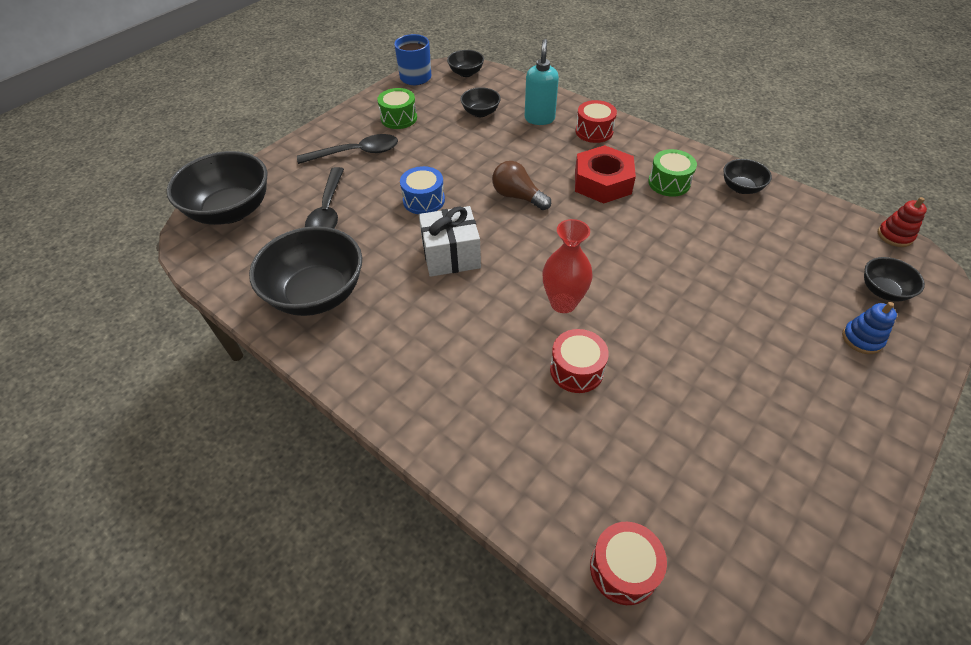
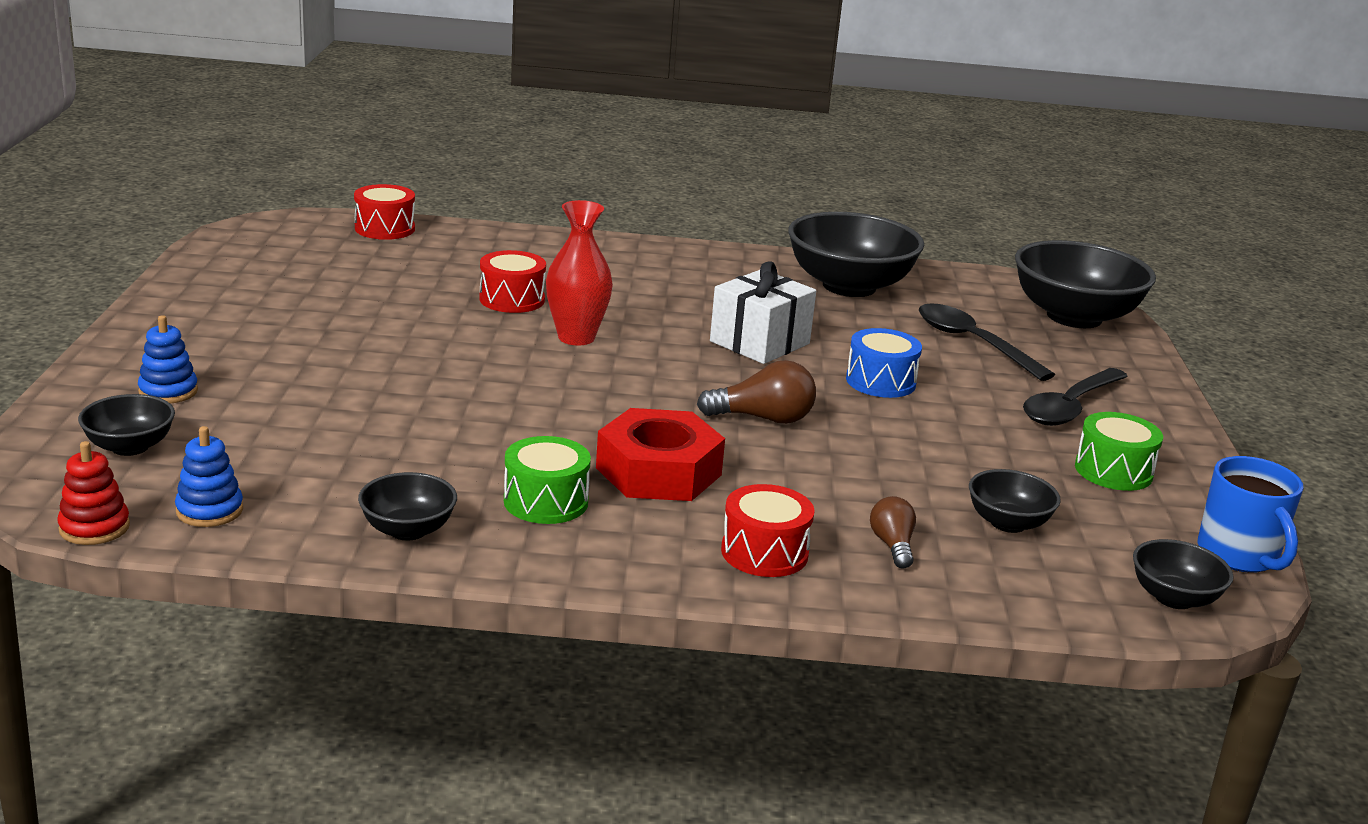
camera: 140 degrees right, 25 degrees down
(539, 119) = (892, 545): turquoise soap dispenser -> brown light bulb
(836, 228) = (209, 510): none -> blue stacking toy

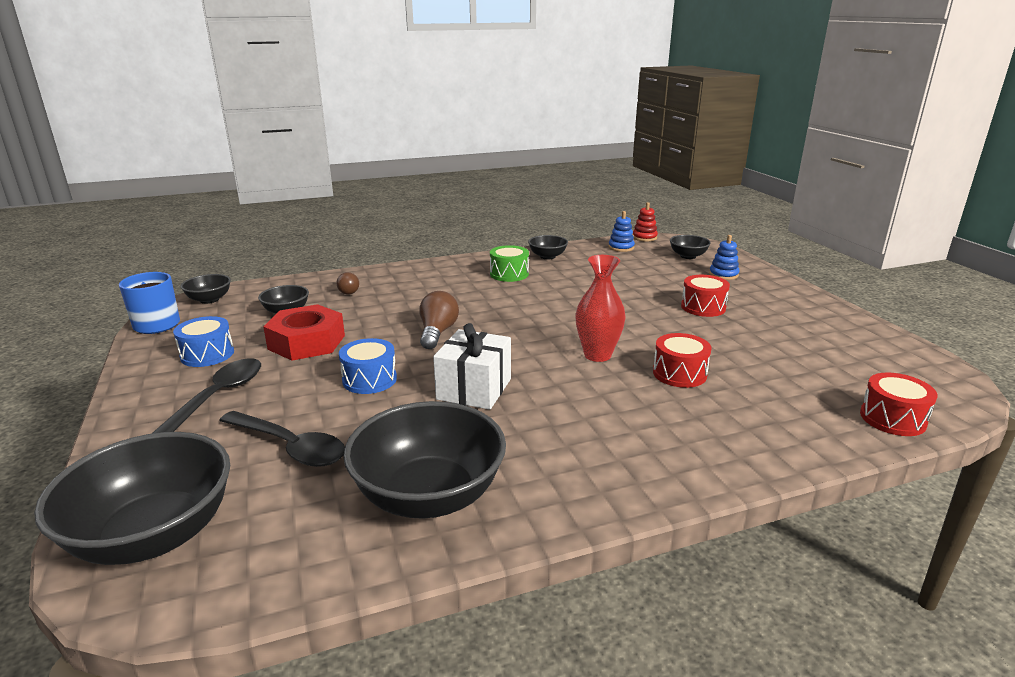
camera: 160 degrees right, 0 degrees up
(658, 471) = (473, 295): red nut -> red nut (307, 342)
(763, 418) = (437, 332): brown light bulb -> brown light bulb turned 120 degrees clockwise
(764, 552) = (404, 277): red drum -> red drum (703, 307)
(1113, 471) = (207, 354): green drum -> blue drum

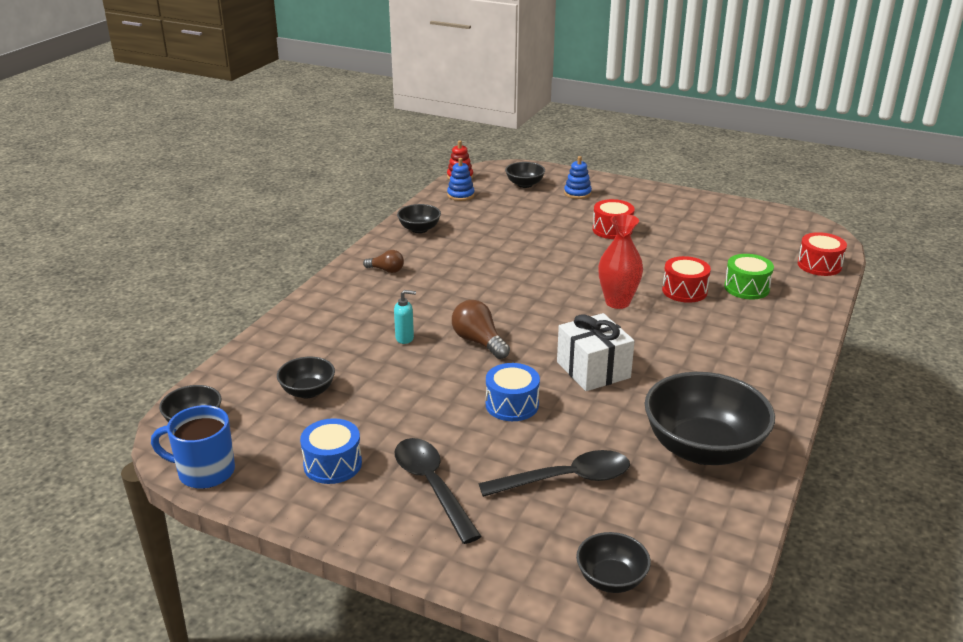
camera: 45 degrees left, 5 degrees up
(154, 535) = (611, 579): black bowl -> black bowl, size x0.50
(307, 342) = (394, 406): red nut -> none
(347, 291) = (317, 344): brown light bulb -> brown light bulb (386, 270)
(399, 310) = (405, 338): none -> turquoise soap dispenser
(509, 274) = (423, 261): green drum -> green drum (746, 288)

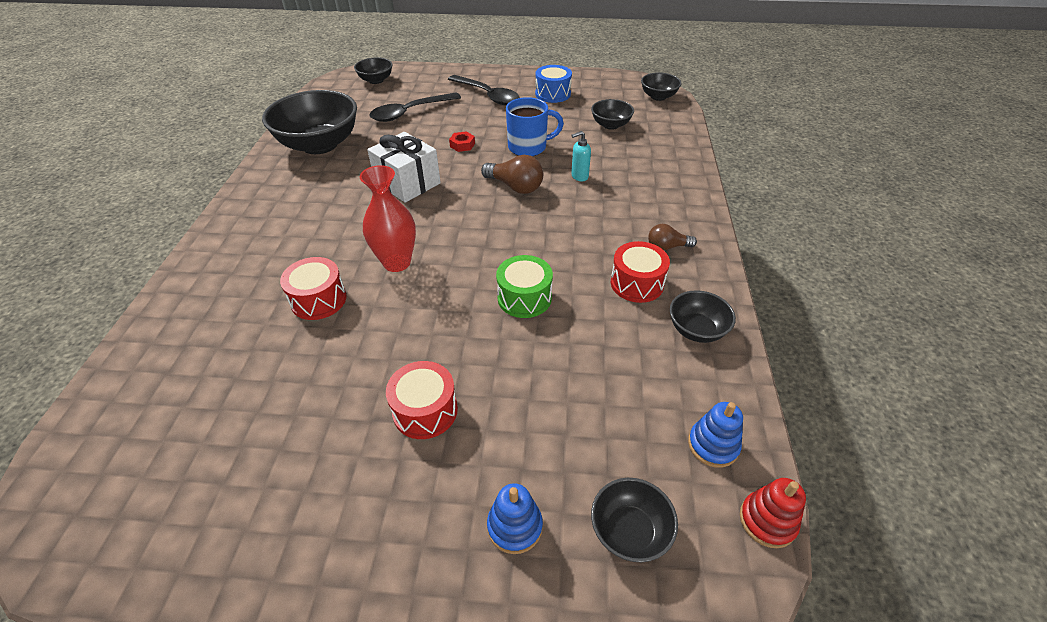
camera: 160 degrees right, 15 degrees up
(204, 472) = (618, 79): blue mug -> blue mug (528, 147)
(512, 405) = (462, 145): blue drum -> red nut
(746, 288) = (237, 325): green drum -> green drum (524, 298)
(819, 265) = (107, 405): red drum -> red drum (637, 283)

